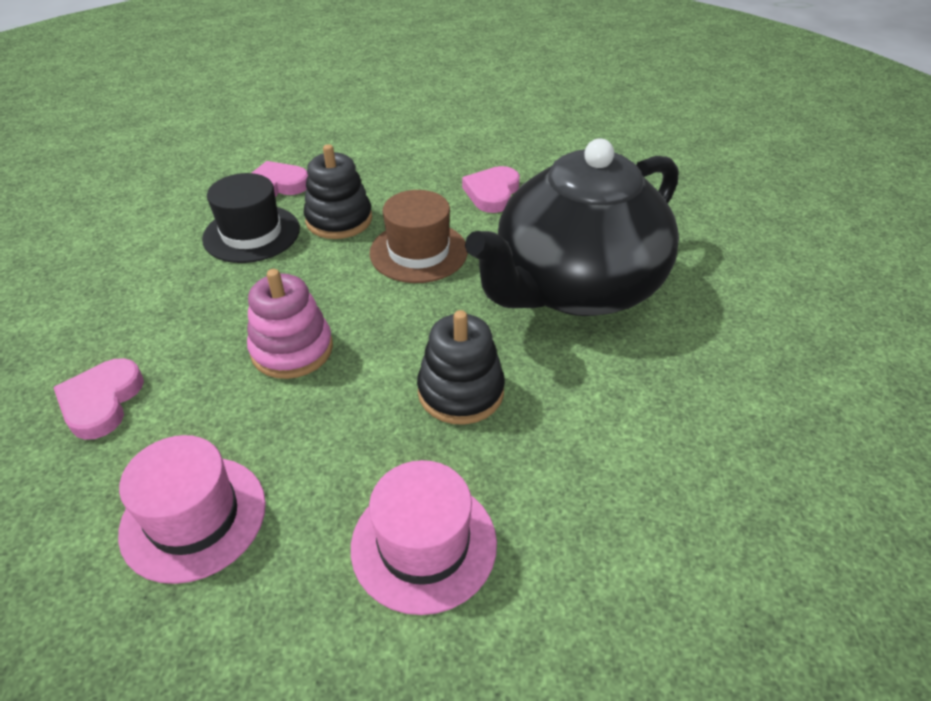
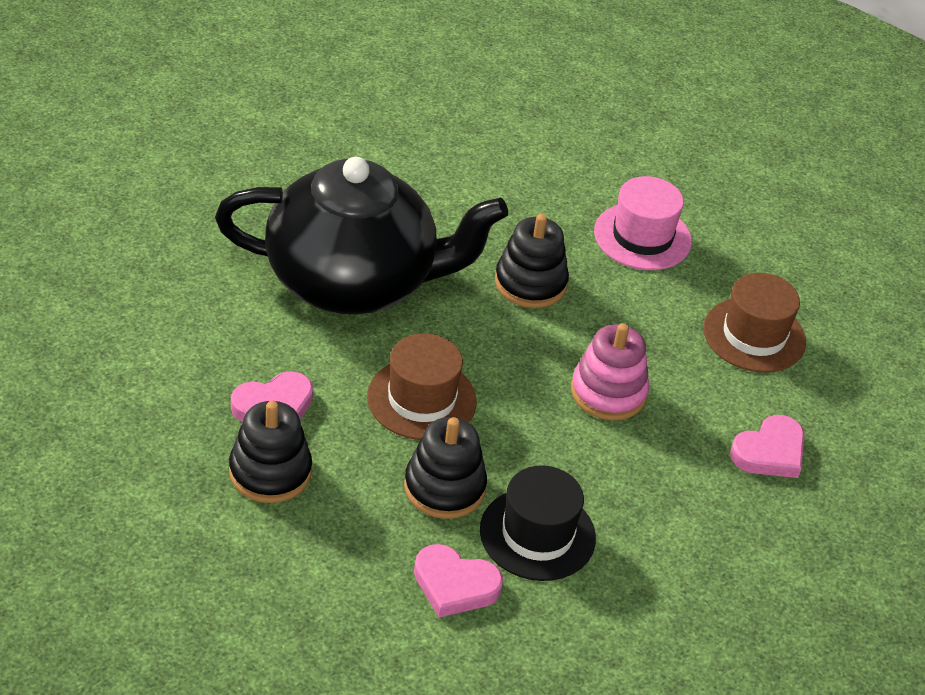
camera: 140 degrees left, 0 degrees up
(194, 517) = (754, 335): pink hat -> brown hat
(443, 169) = (270, 472): none -> black stacking toy

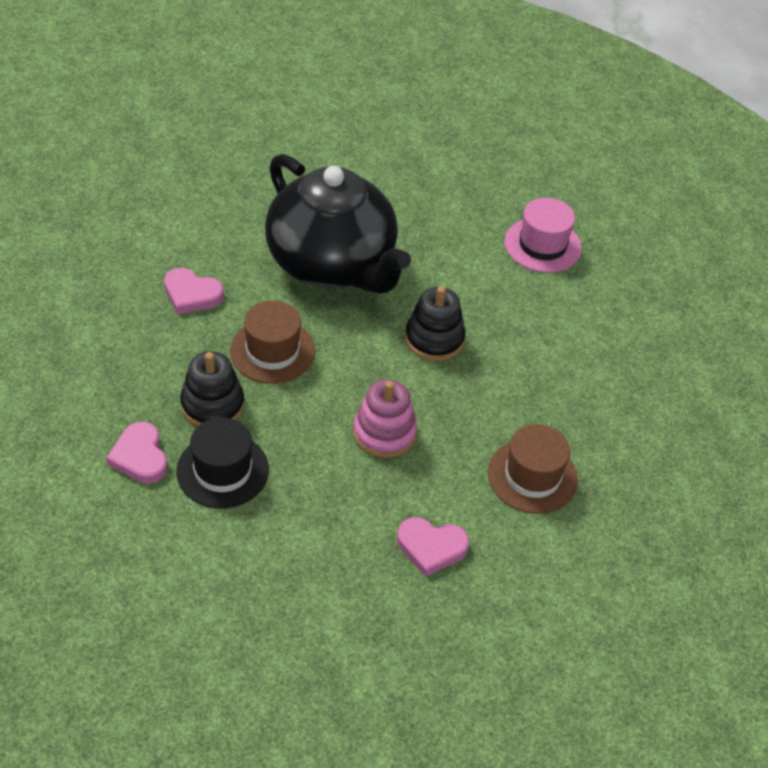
camera: 50 degrees right, 5 degrees up
(270, 472) = (140, 324): black stacking toy -> none
(642, 237) = (550, 366): pink hat -> pink hat (542, 245)

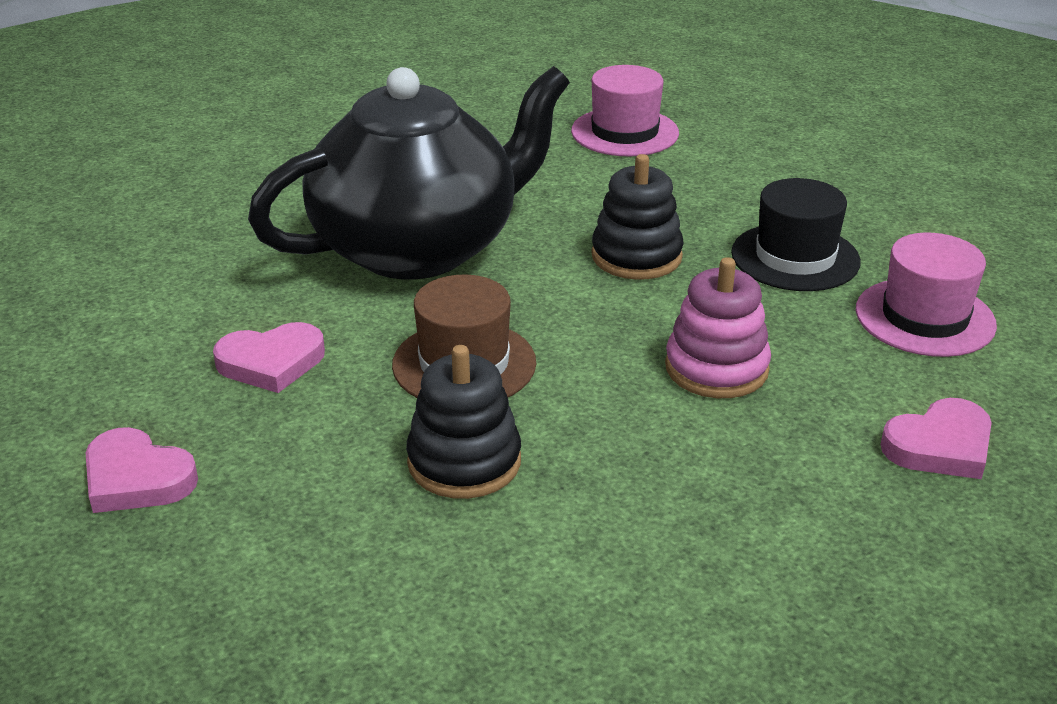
camera: 35 degrees left, 15 degrees down
(140, 456) = (442, 582): pink heart -> pink heart (137, 478)
(222, 470) = (581, 526): black hat -> black hat (795, 257)
(332, 263) = (418, 247): black teapot -> black teapot turned 45 degrees counterclockwise
(532, 476) = (925, 317): brown hat -> pink hat

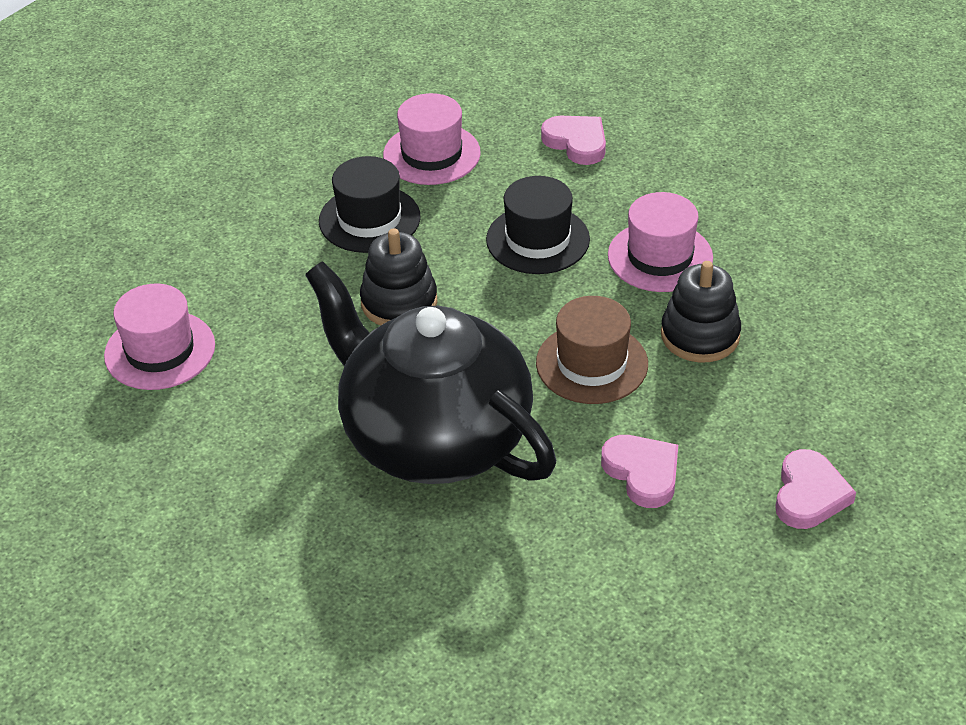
camera: 105 degrees left, 10 degrees up
(641, 465) = (660, 257): none -> pink hat
(716, 368) = (537, 239): pink stacking toy -> black hat

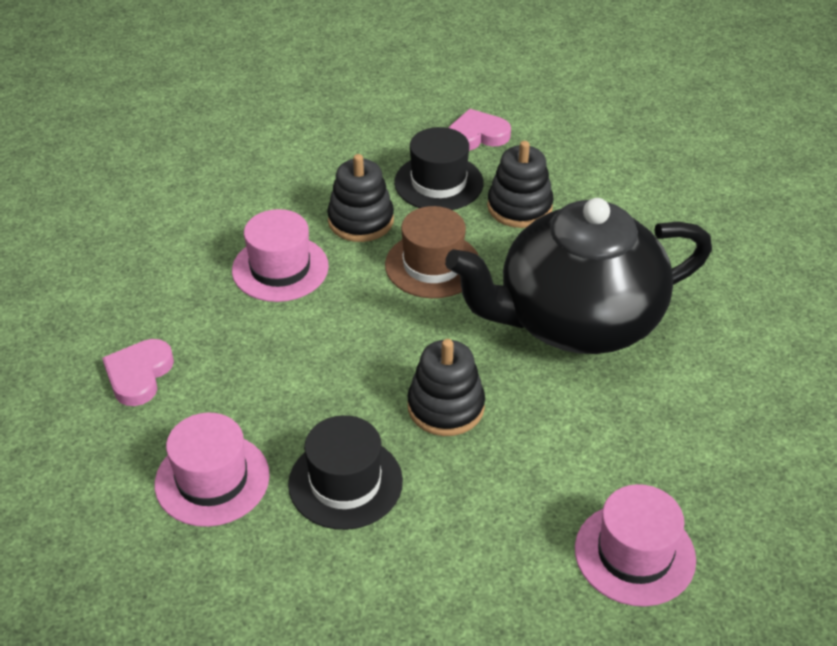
camera: 120 degrees left, 0 degrees up
(433, 437) = (576, 321): black teapot -> black teapot turned 60 degrees clockwise
(537, 239) = (302, 349): black hat -> black hat (438, 183)
(642, 473) = (519, 207): pink heart -> black stacking toy

